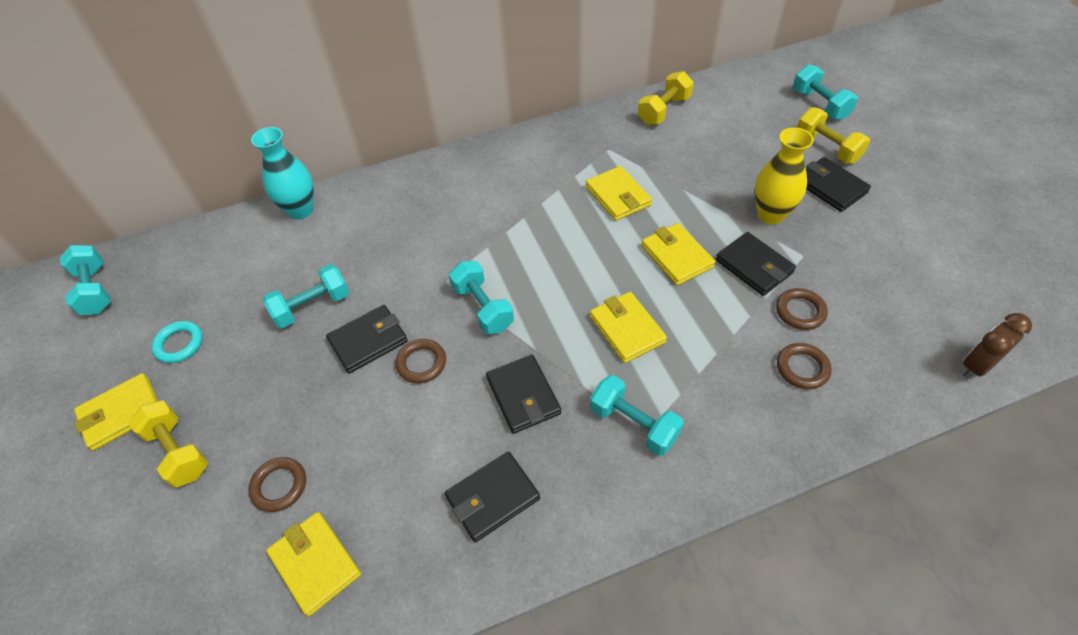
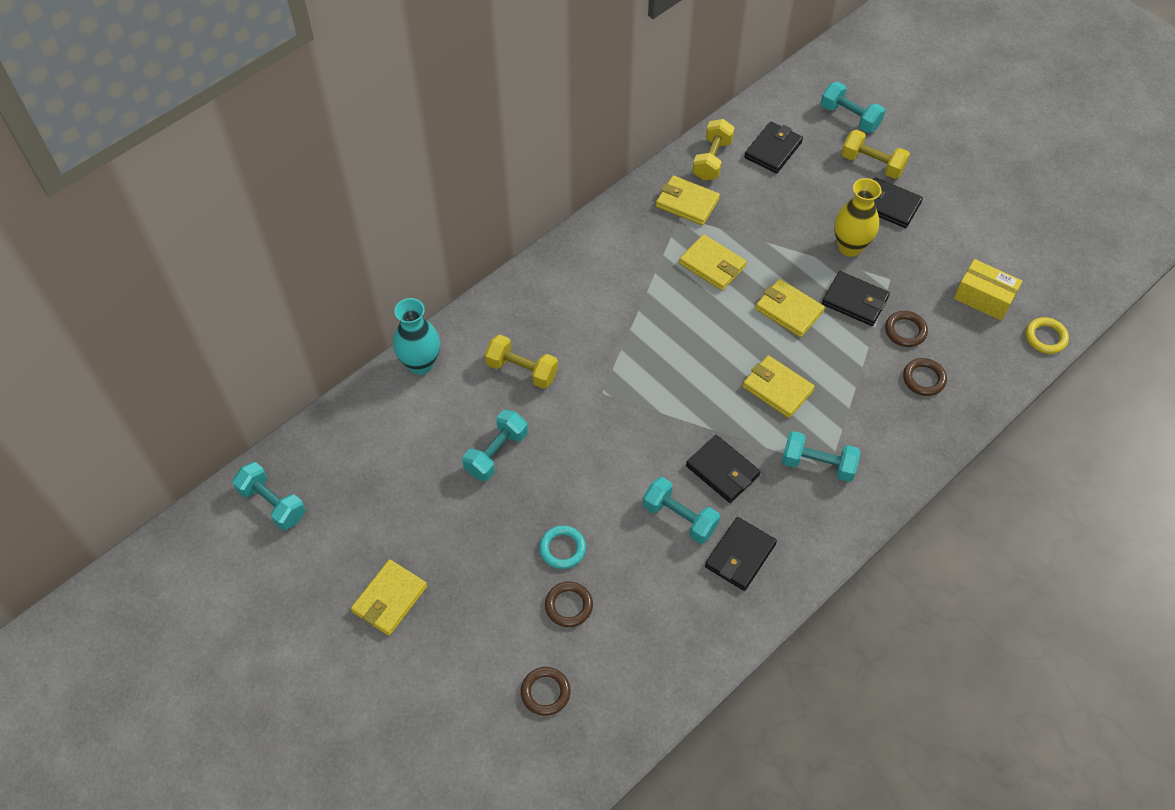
camera: 25 degrees left, 5 degrees up
(178, 452) = (465, 610): yellow dumbbell -> yellow dumbbell (522, 370)
(179, 344) = (396, 525): turquoise ring -> turquoise ring (562, 549)
(315, 563) = (634, 648): yellow wallet -> yellow wallet (687, 203)
(368, 341) = (567, 467): black wallet -> black wallet (773, 150)
(421, 363) = (624, 471): brown ring -> brown ring (545, 692)
(483, 307) = (649, 407): turquoise dumbbell -> turquoise dumbbell (679, 517)
(909, 302) = (983, 298): none -> yellow box
(976, 366) = (1045, 337): brown clock -> yellow ring

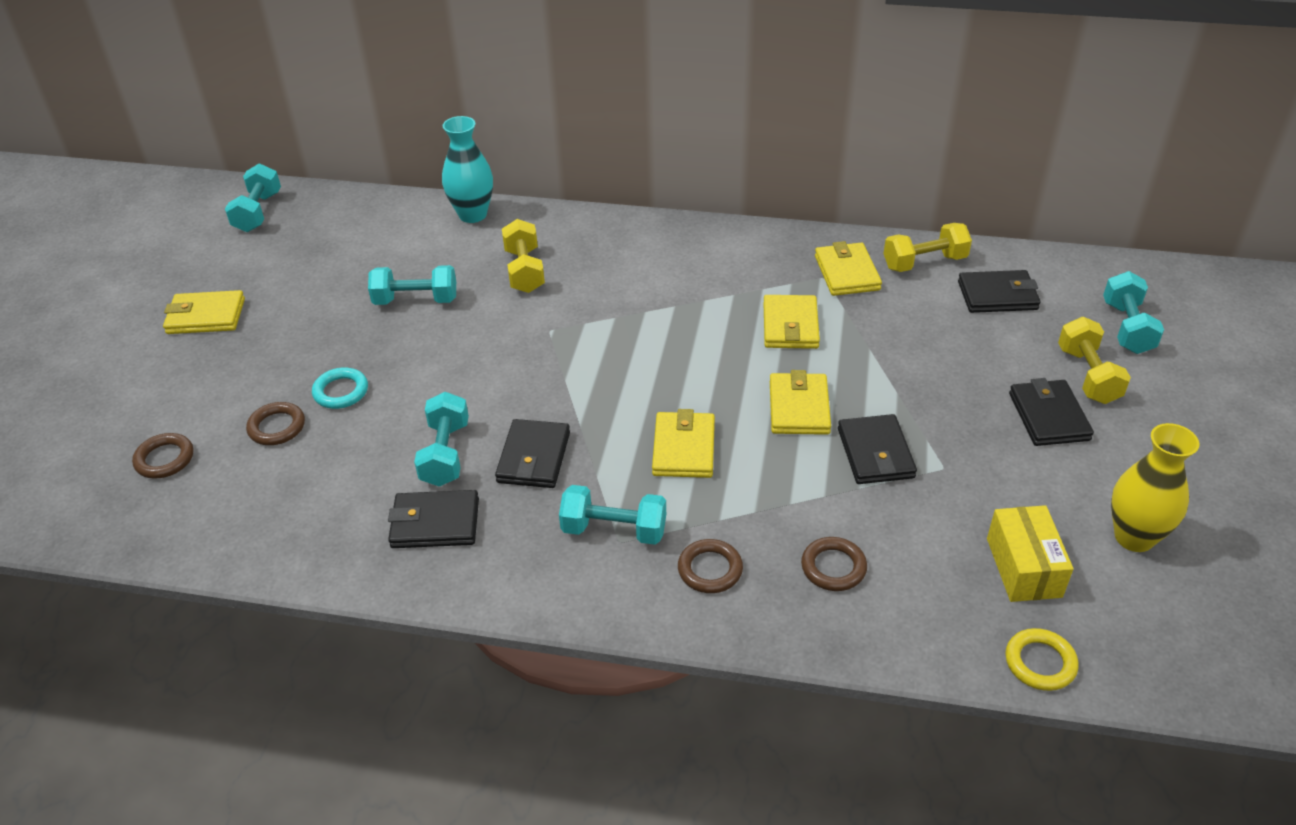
camera: 55 degrees right, 15 degrees down
(818, 464) = (614, 530): turquoise dumbbell -> turquoise dumbbell turned 60 degrees counterclockwise
(850, 247) = (946, 413): yellow vase -> yellow vase (1134, 537)
(905, 331) = (885, 517): brown ring -> brown ring (710, 569)

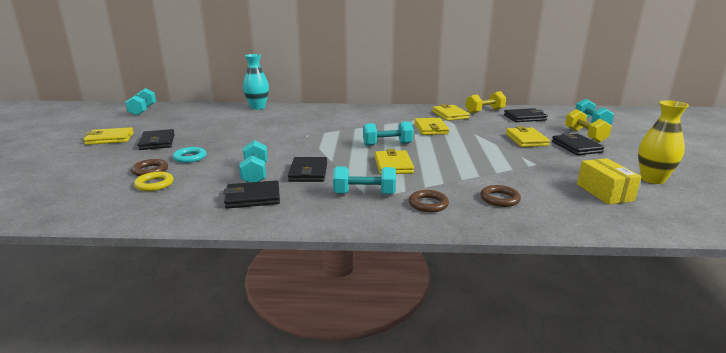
camera: 10 degrees left, 20 degrees down
(164, 459) = (75, 185): brown ring -> none
(416, 300) = (231, 130): turquoise dumbbell -> turquoise dumbbell (387, 144)
(524, 271) = (288, 120): yellow dumbbell -> none
(799, 408) = (449, 150): yellow wallet -> yellow wallet (526, 140)
(875, 453) = (497, 161): black wallet -> black wallet (157, 142)
(1040, 663) = (644, 225): yellow ring -> yellow ring (154, 184)

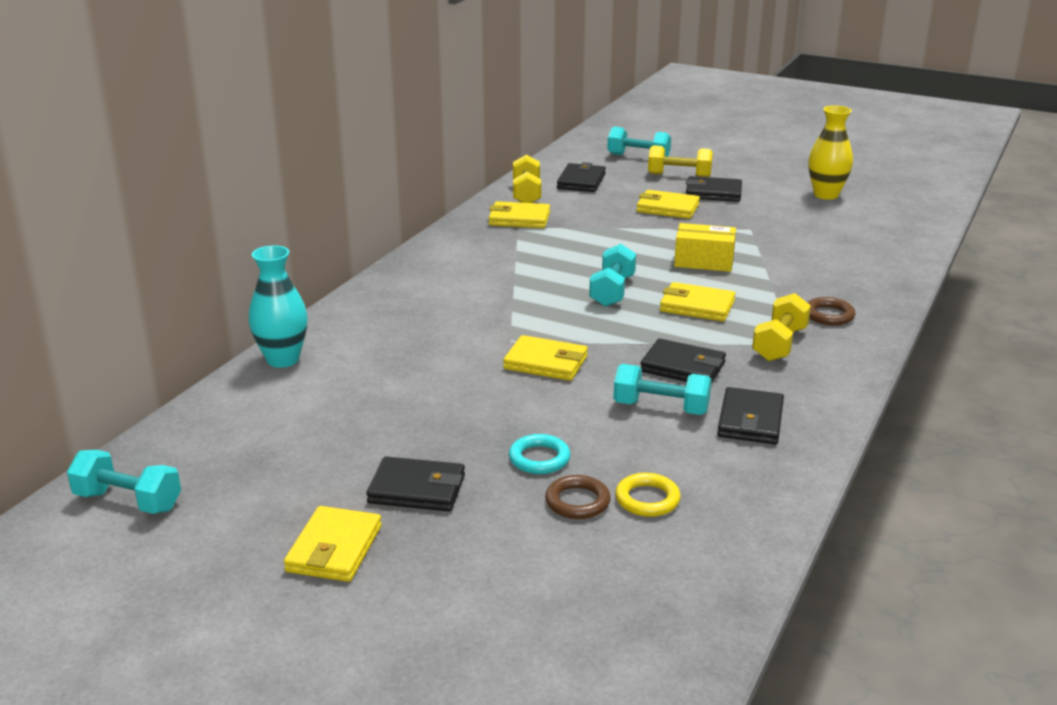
camera: 65 degrees left, 5 degrees up
(364, 194) = (779, 344): turquoise dumbbell -> yellow dumbbell
(430, 129) = (571, 248): yellow wallet -> yellow wallet (545, 363)
(500, 199) = (834, 276): brown ring -> none
(604, 192) = (845, 225): yellow box -> yellow box (704, 261)

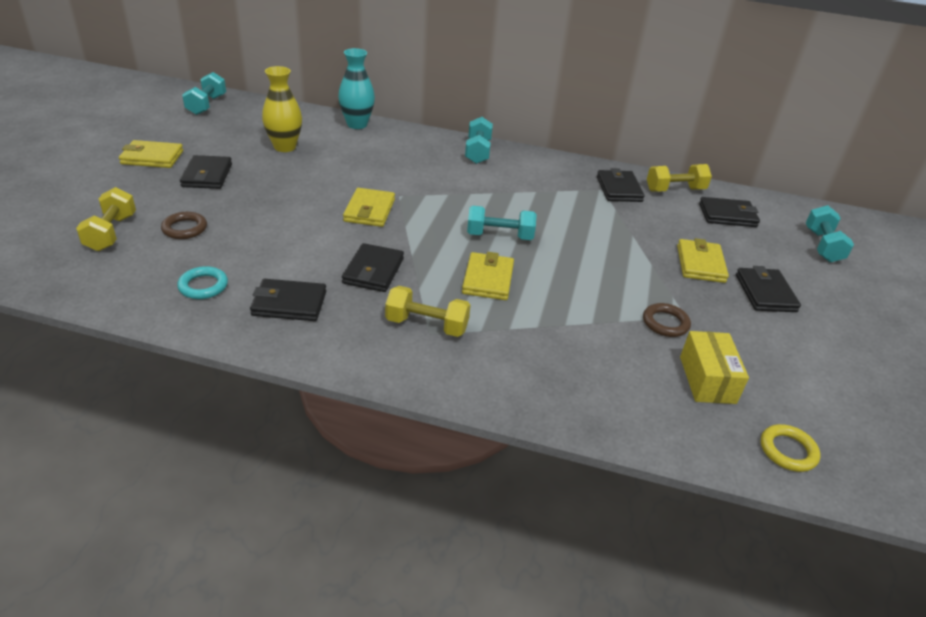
camera: 75 degrees right, 10 degrees up
(519, 219) = (619, 189): yellow wallet -> black wallet
(539, 458) = (238, 213): turquoise ring -> turquoise ring (203, 286)
(647, 499) = (183, 255): yellow ring -> yellow ring (788, 451)
(661, 408) = (307, 260): turquoise dumbbell -> turquoise dumbbell (478, 152)
(679, 176) = (794, 271): yellow dumbbell -> yellow dumbbell (111, 233)
(704, 261) = (585, 284): yellow box -> yellow box (707, 379)
(826, 195) = (833, 380): yellow vase -> yellow vase (285, 147)
(829, 315) = (498, 361): brown ring -> brown ring (665, 323)

